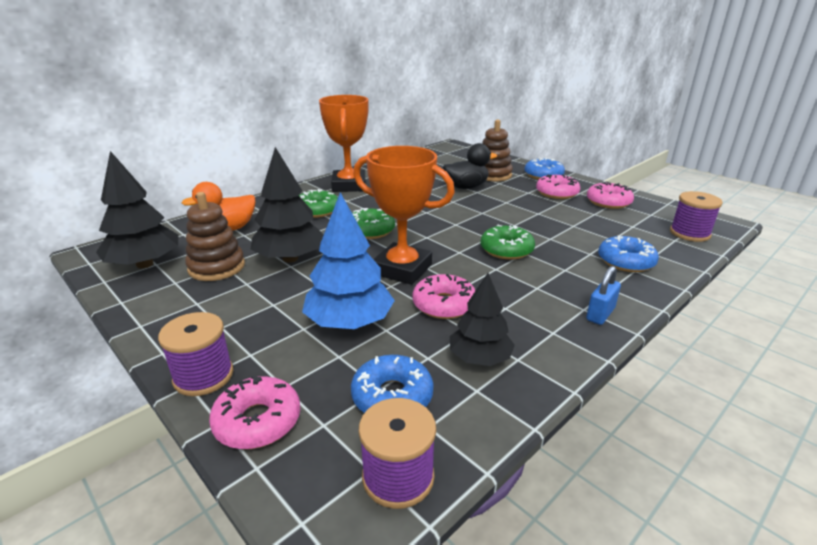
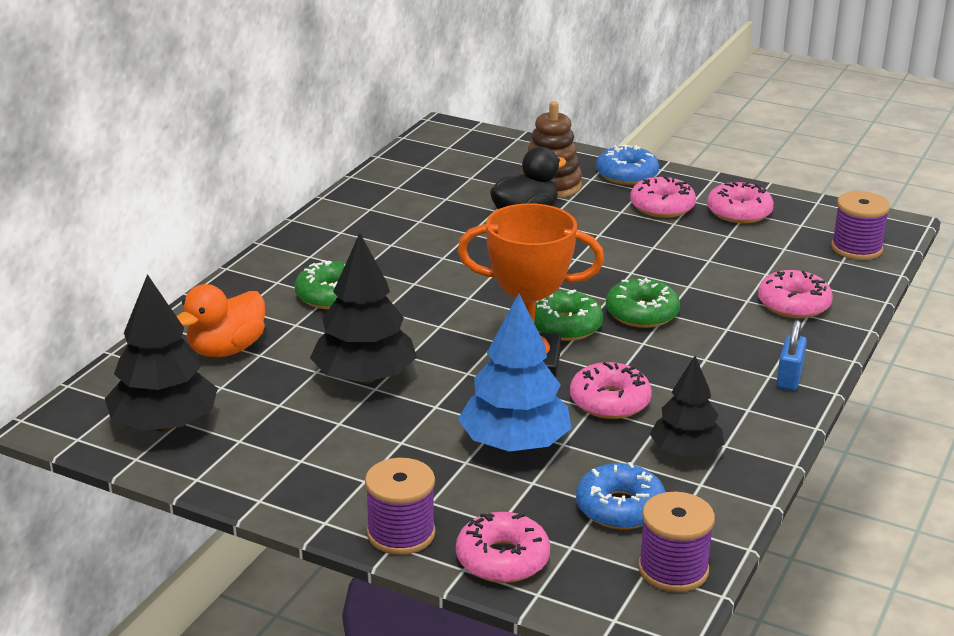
camera: 20 degrees left, 0 degrees up
(216, 267) = (274, 409): brown stacking toy -> none
(349, 185) = (341, 241): orange trophy -> none
(370, 231) = (439, 316): green donut -> green donut (565, 326)
(625, 261) = (793, 304): blue donut -> pink donut

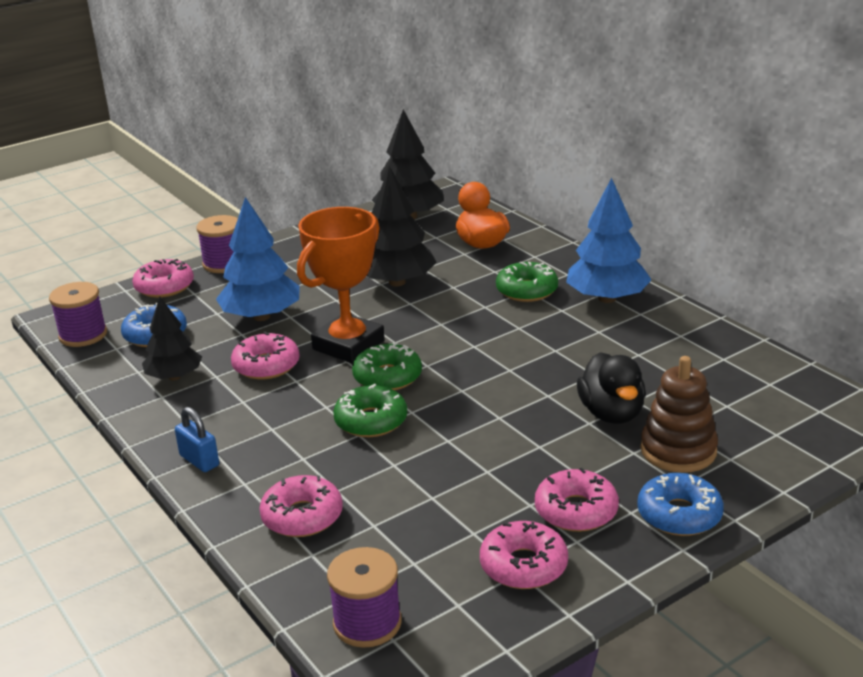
camera: 120 degrees right, 0 degrees up
(320, 251) = (607, 298): none -> blue tree

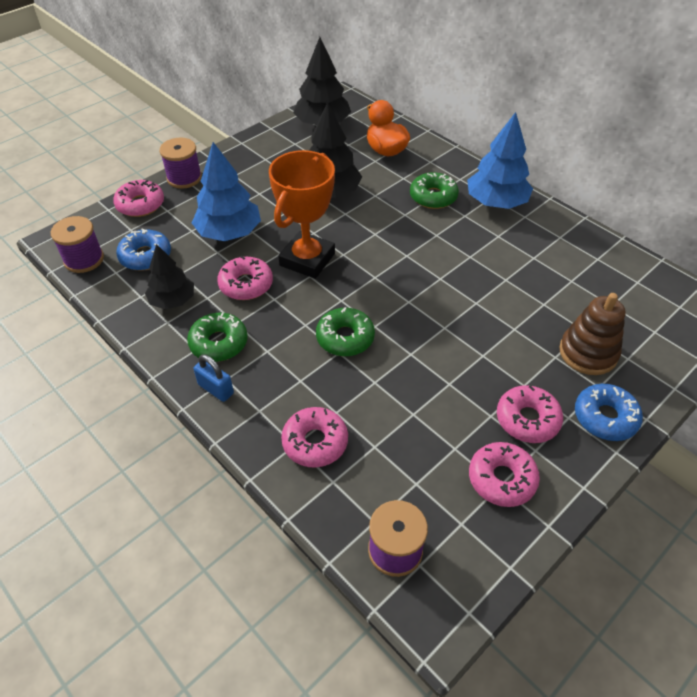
camera: 10 degrees left, 20 degrees up
(387, 377) = (347, 291): green donut -> green donut (219, 343)
(611, 413) = (529, 319): black duck -> none

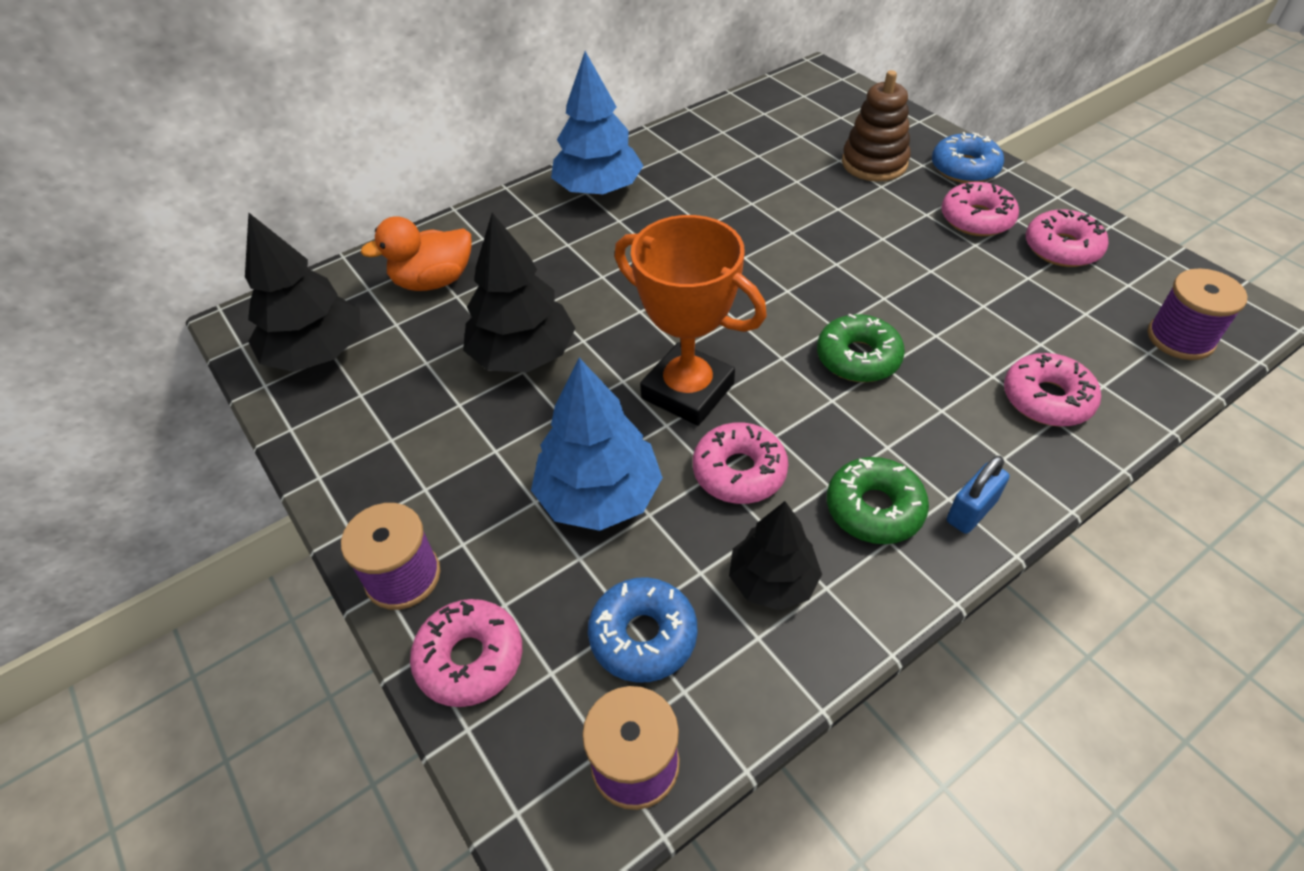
camera: 80 degrees left, 0 degrees up
(433, 197) = (569, 244): green donut -> none

